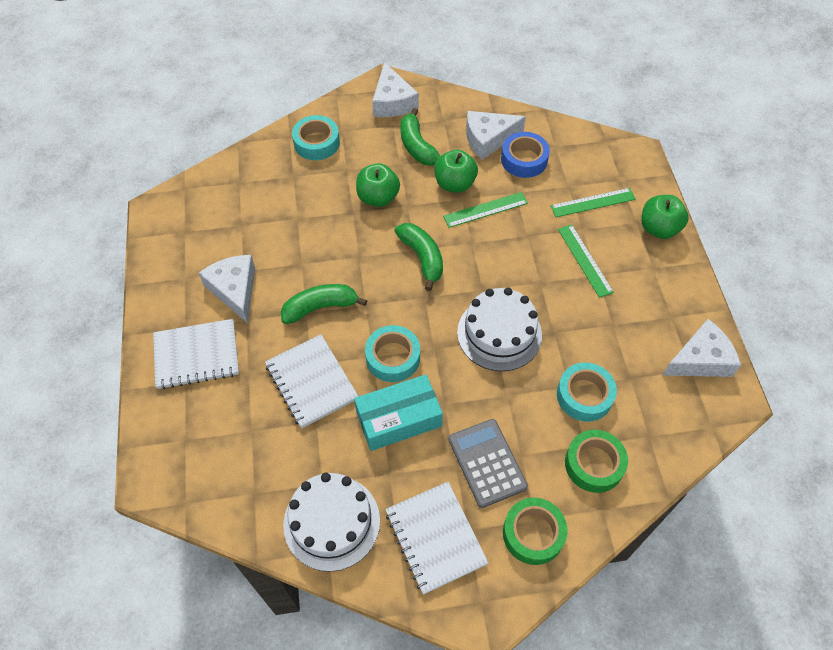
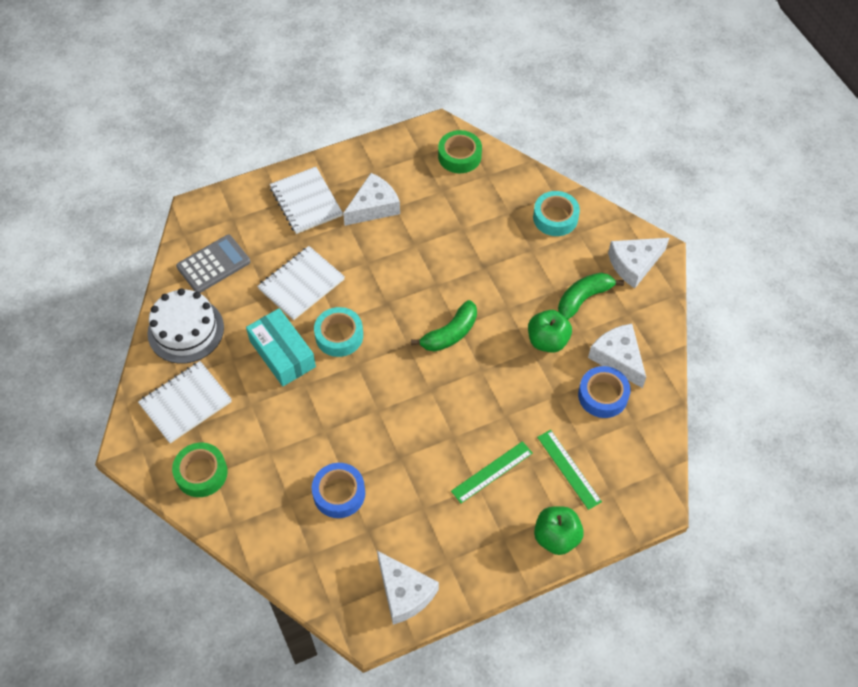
camera: 75 degrees right, 0 degrees up
(320, 307) = (374, 271): green banana -> none
(378, 197) = (507, 282): green apple -> none
(485, 209) = (525, 373): green ruler -> none
(487, 463) = (256, 427): grey calculator -> grey calculator (213, 264)
(499, 333) = (386, 412): white cake -> none
(584, 395) = (339, 493): turquoise tape -> blue tape
(594, 464) = (273, 511): green tape -> green tape (459, 156)

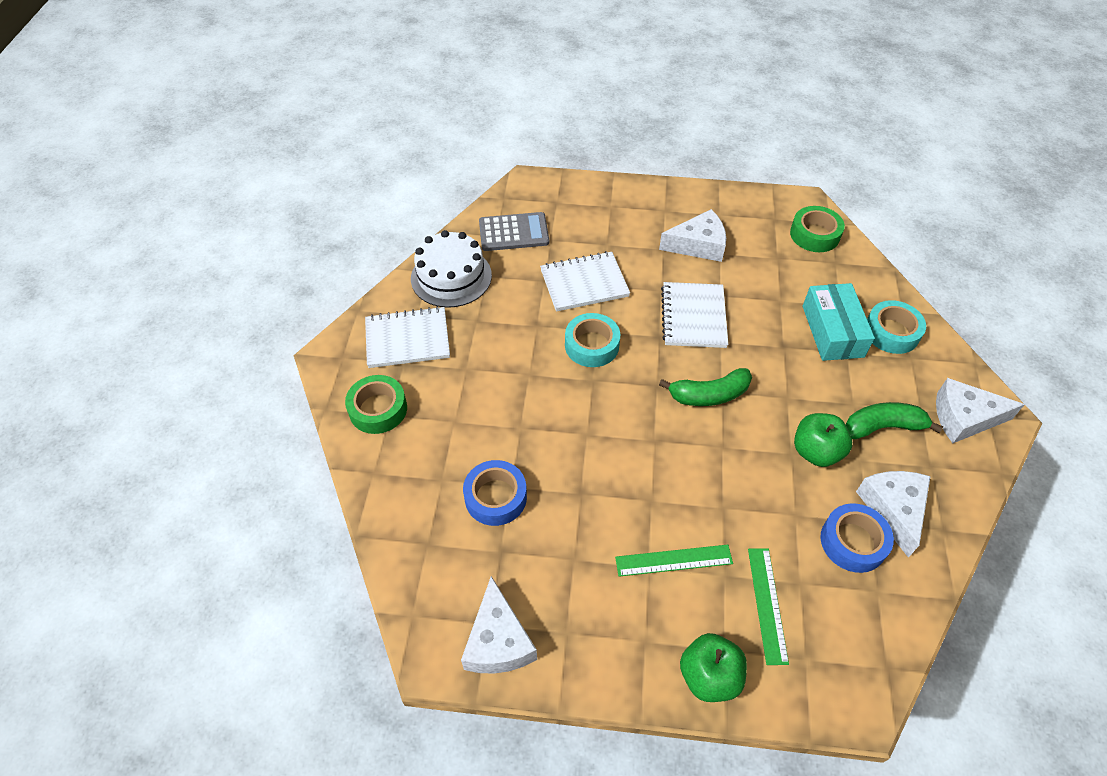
camera: 30 degrees right, 5 degrees down
(282, 354) = (526, 337): turquoise box -> turquoise box (832, 331)
(306, 202) = (634, 215): white notebook -> white notebook (693, 317)

